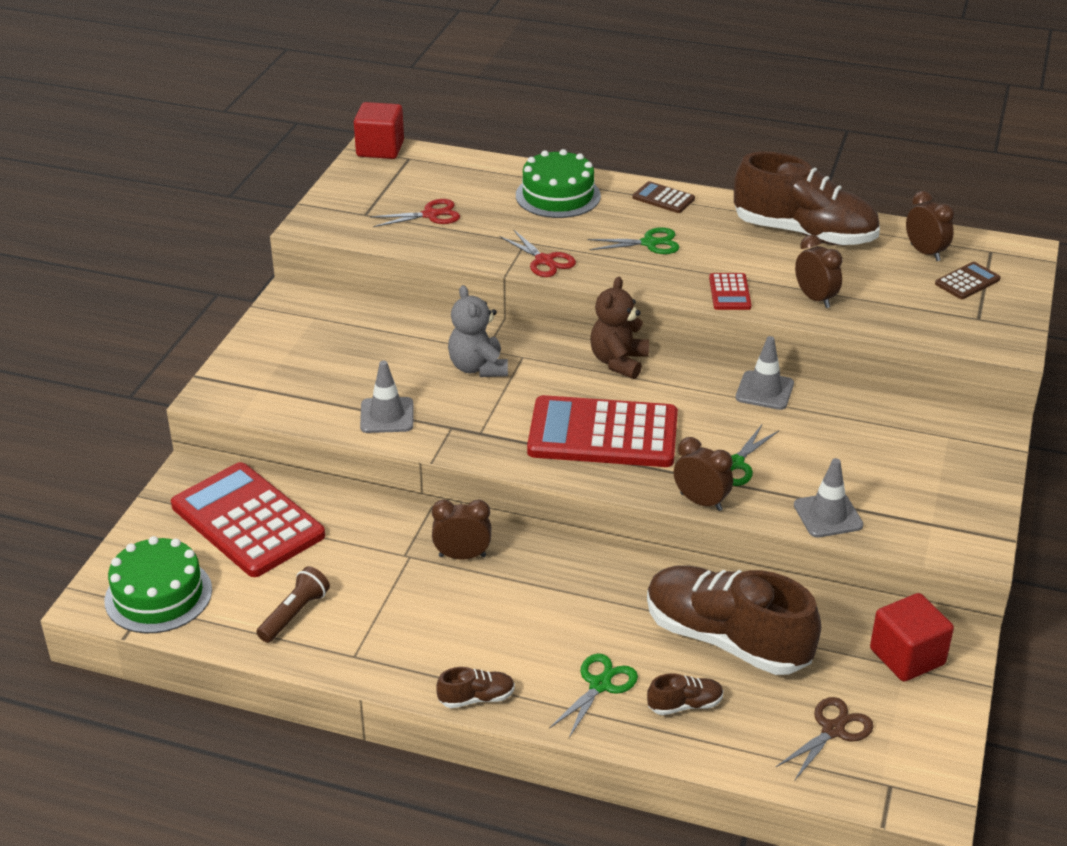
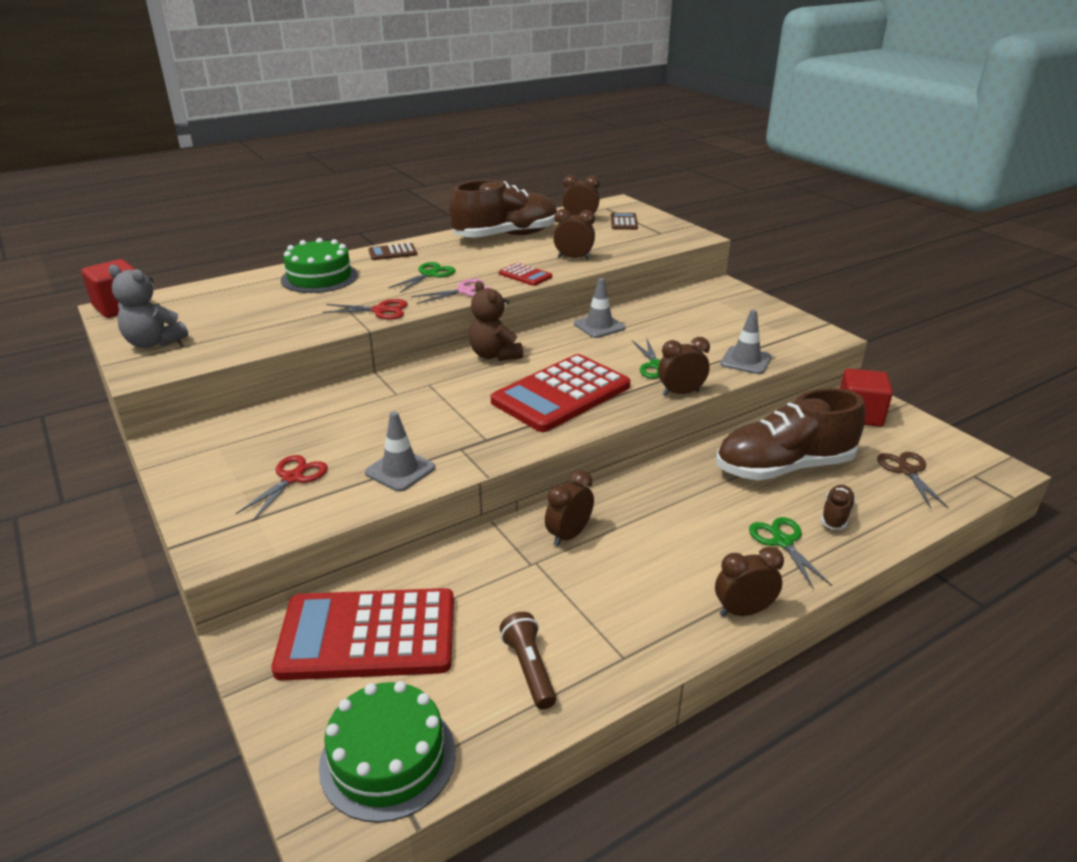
camera: 50 degrees left, 5 degrees down
(430, 215) = (241, 324): red scissors -> red scissors (292, 478)
(476, 698) = (743, 611): brown shoe -> brown clock
(478, 368) = (411, 406): grey teddy bear -> grey teddy bear (153, 343)
(644, 280) = (465, 291): none -> pink scissors

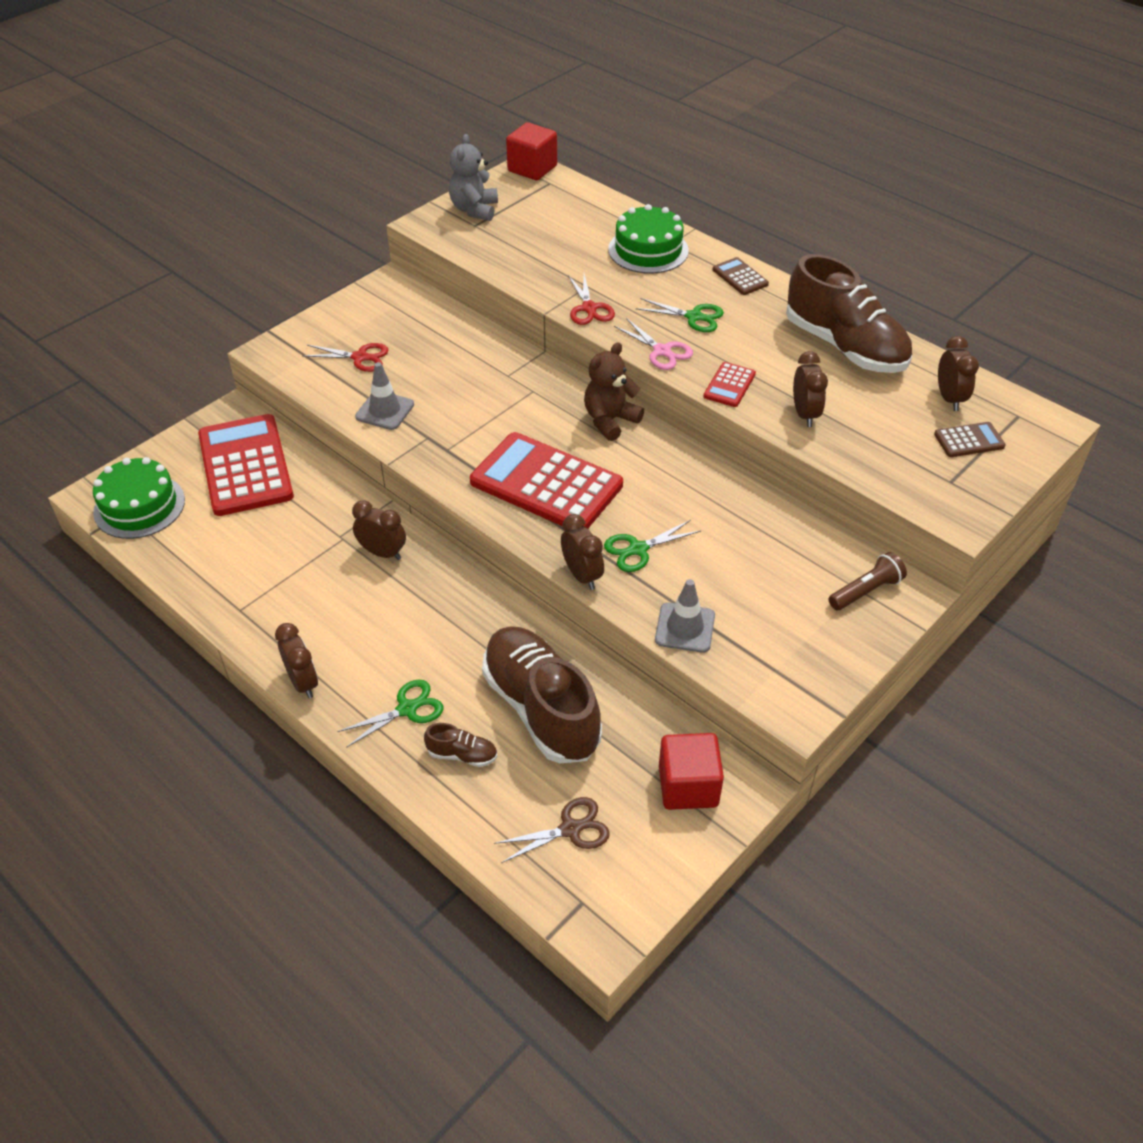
camera: 75 degrees right, 15 degrees up
(529, 668) = (222, 558): brown flashlight -> brown flashlight (866, 591)
(599, 326) = (718, 488): grey traffic cone -> none

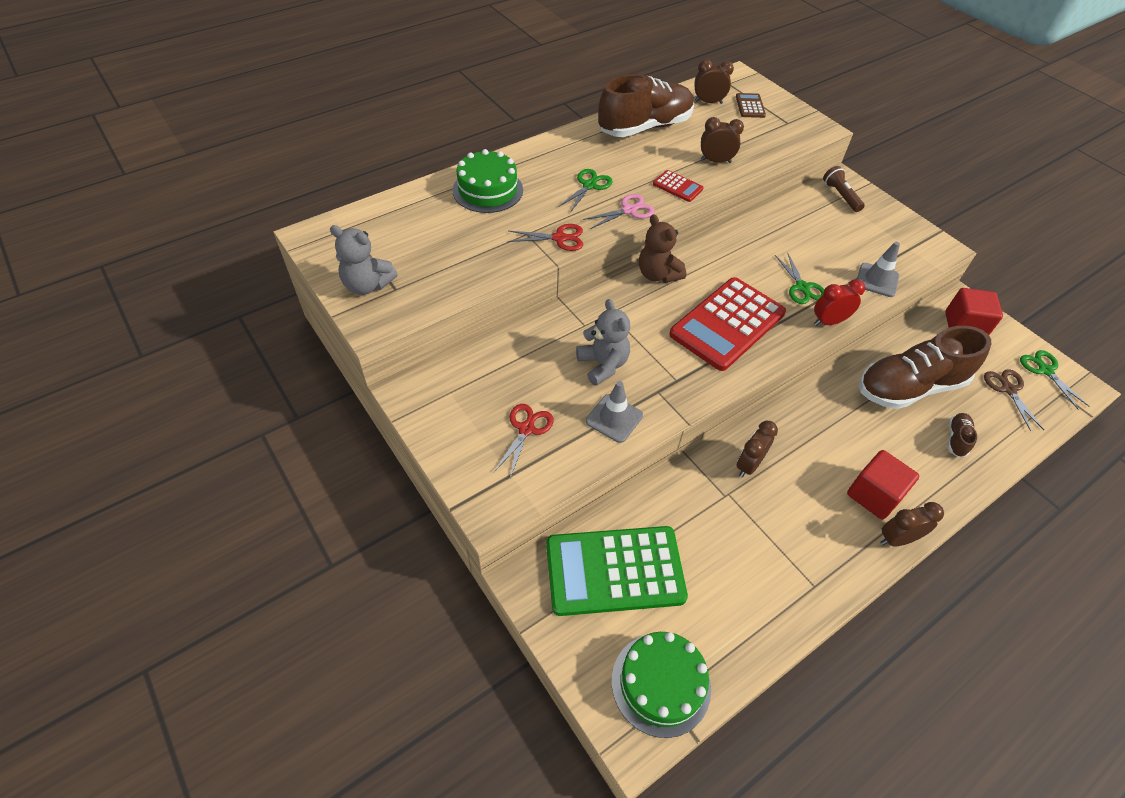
camera: 80 degrees left, 5 degrees up
(246, 466) = (614, 570): red calculator -> green calculator
(407, 709) = (918, 468): green scissors -> green scissors (1045, 370)
(454, 395) = (603, 365): none -> grey teddy bear
(532, 168) = (315, 234): red cube -> red cube (874, 495)
(582, 575) = (829, 321): brown clock -> red clock
(740, 277) = (545, 152): brown calculator -> none

